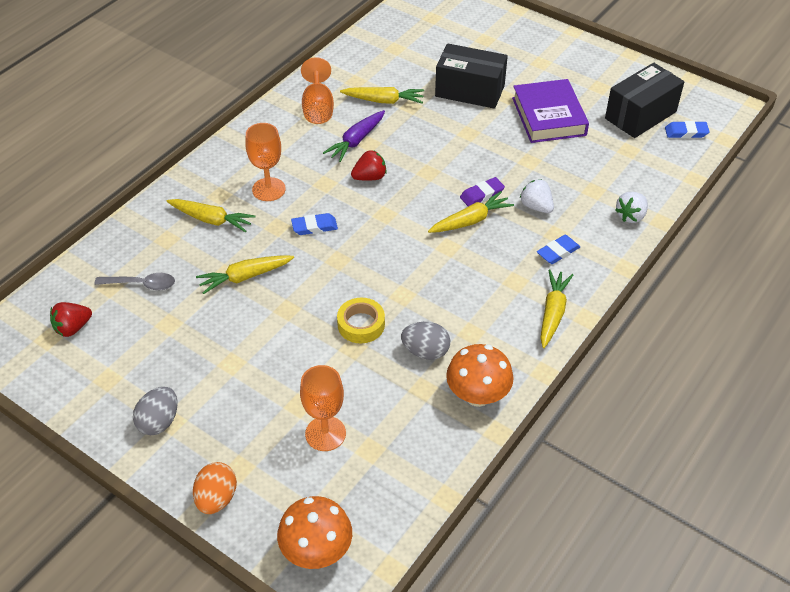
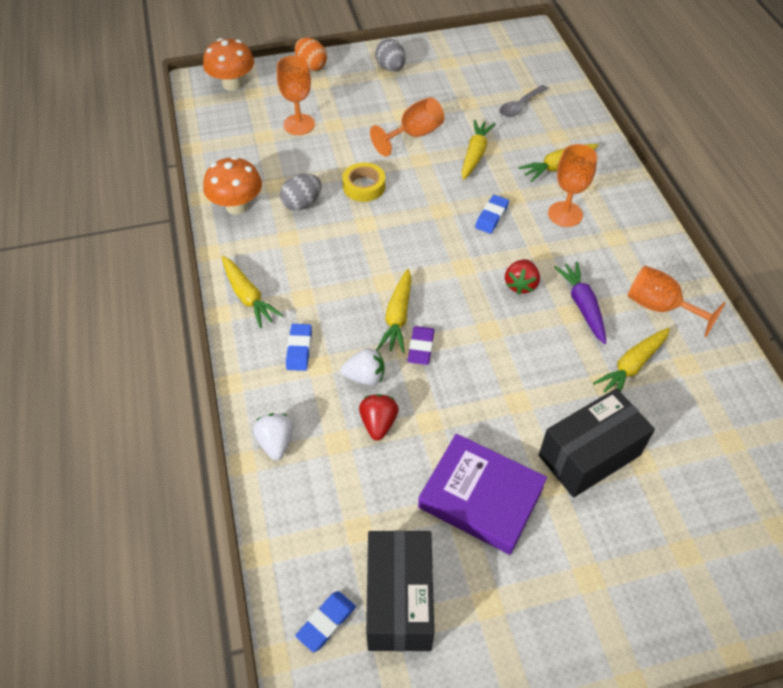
camera: 130 degrees right, 5 degrees up
(73, 328) = (509, 65): red strawberry -> red strawberry (378, 423)
(257, 334) = (414, 135): none -> orange goblet

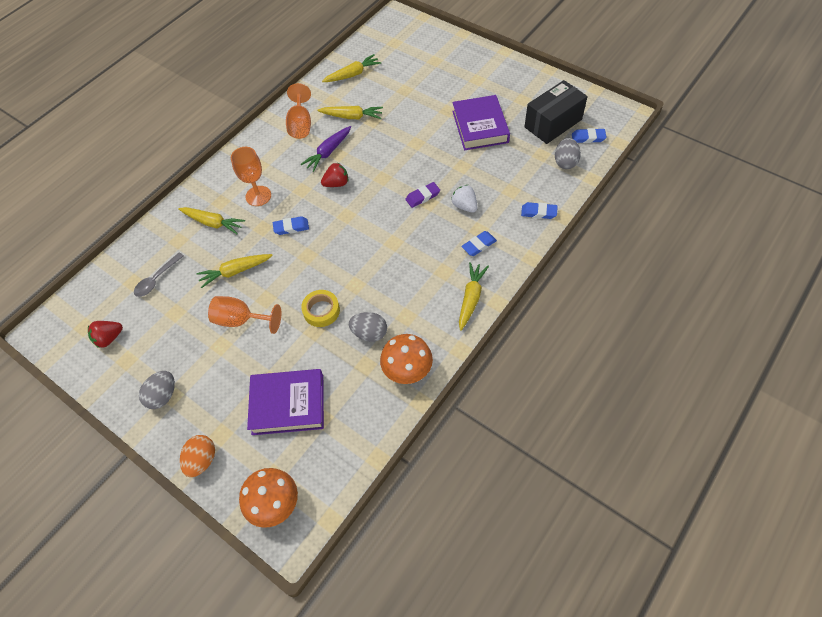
camera: 125 degrees left, 5 degrees up
(276, 442) = (538, 212): white strawberry -> blue eraser
(299, 124) = (288, 404): orange goblet -> purple book
(316, 546) = (565, 162): none -> grey egg
(378, 423) = (484, 183): red strawberry -> red strawberry (109, 338)
(398, 317) = (412, 219): yellow carrot -> yellow carrot (353, 74)
(520, 106) = (157, 279): grey spoon -> grey spoon turned 120 degrees clockwise
(589, 455) = (419, 106): black box -> none

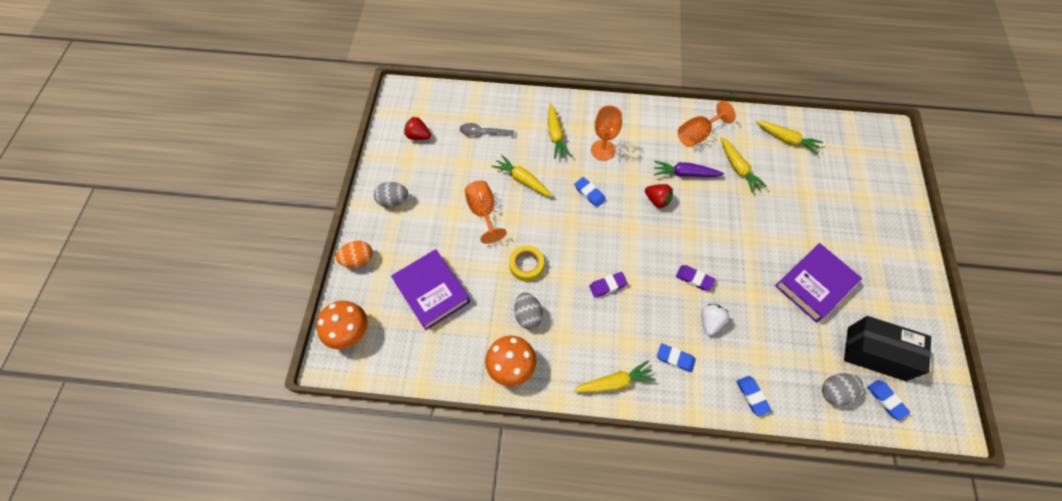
camera: 55 degrees right, 5 degrees up
(385, 259) = (607, 286): none -> purple eraser

